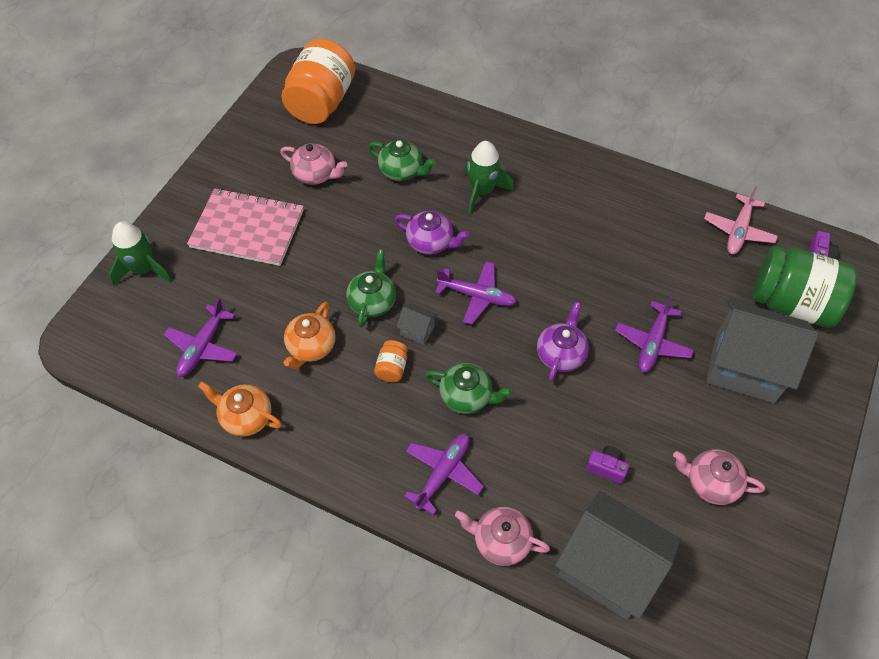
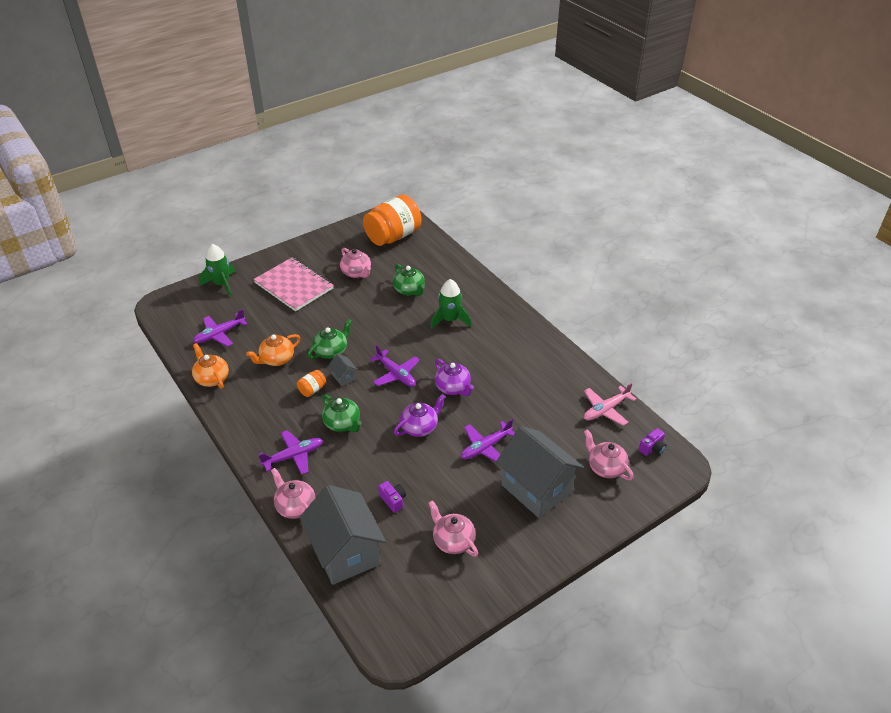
camera: 30 degrees right, 15 degrees down
(431, 242) = (393, 334): purple teapot -> purple teapot (453, 388)
(791, 303) = (605, 467): green jar -> pink teapot

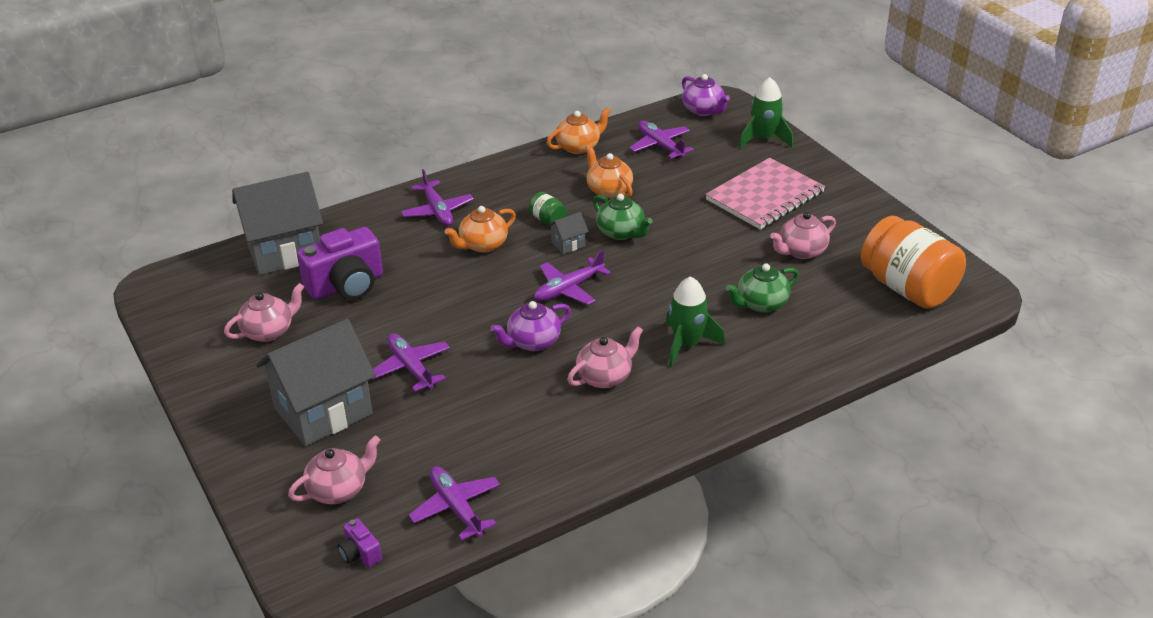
camera: 95 degrees right, 5 degrees down
(295, 506) = (361, 215): pink teapot -> pink teapot (605, 377)
(312, 390) = (548, 220): orange jar -> green jar
(342, 423) = (482, 245): green teapot -> orange teapot
(393, 500) = (346, 285): purple camera -> purple camera, size x2.19
(420, 427) = (462, 309): purple teapot -> purple teapot (703, 110)
(605, 410) = (456, 507): pink plane -> purple plane

